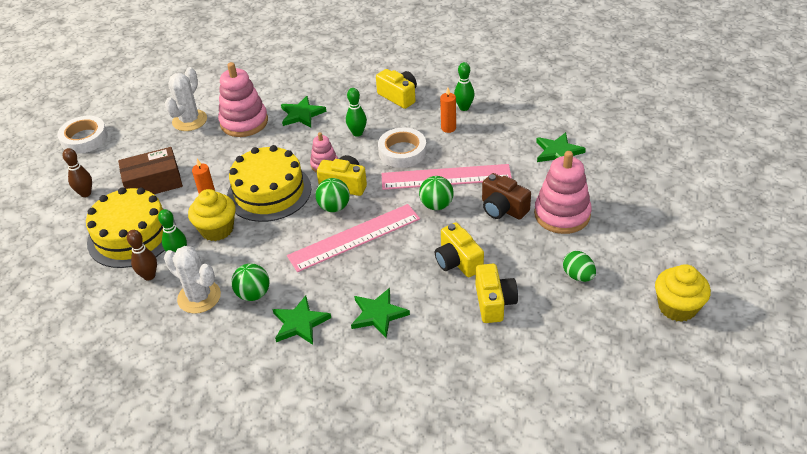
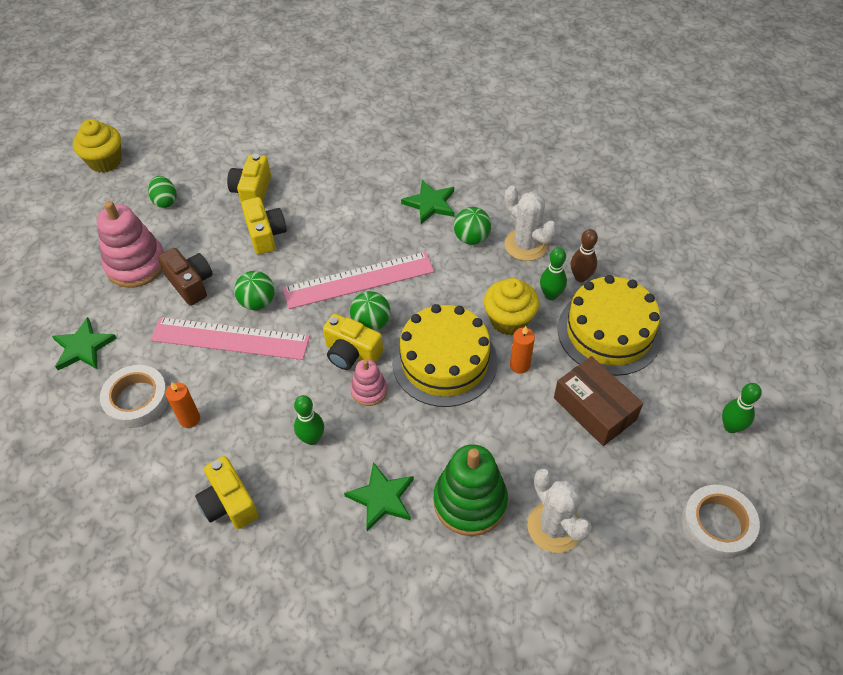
camera: 170 degrees left, 10 degrees up
(85, 193) = (684, 410): brown bowling pin -> none
(153, 183) = (594, 409): brown box -> brown box turned 60 degrees clockwise
(189, 120) = (554, 527): white cactus -> white cactus turned 60 degrees counterclockwise
(244, 122) = (470, 502): pink stacking toy -> green stacking toy
(378, 314) = (358, 199): green star -> none
(402, 152) = (265, 390): white tape -> white tape (137, 400)
(464, 107) = (150, 454): green bowling pin -> green bowling pin (731, 427)

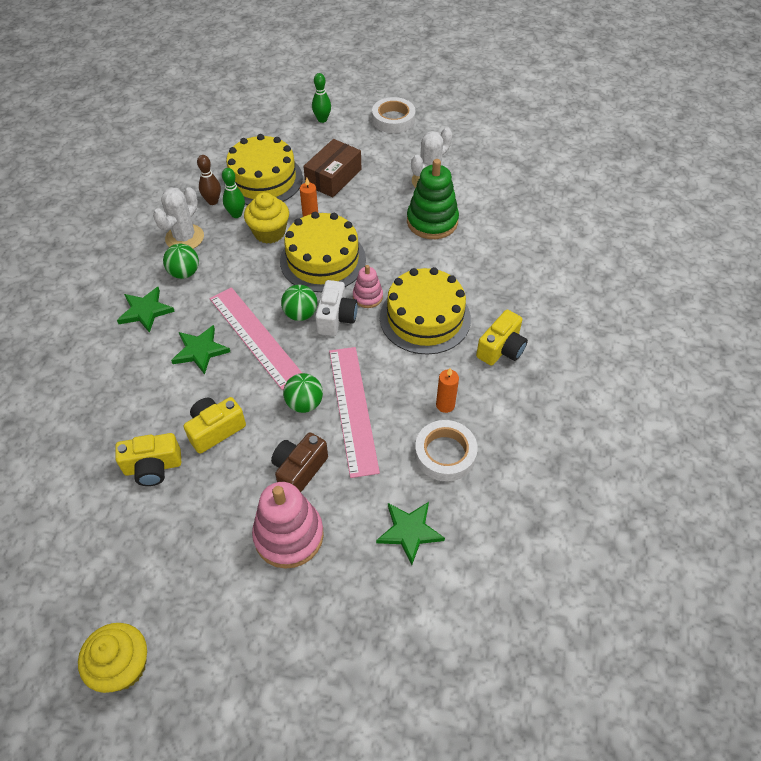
camera: 110 degrees left, 0 degrees up
(165, 201) = (184, 552): green egg -> none
(312, 438) = (425, 318): green bowling pin -> yellow cake
(351, 353) = (336, 318): yellow camera -> white camera
(382, 498) = (452, 265): green star -> green star (200, 350)

